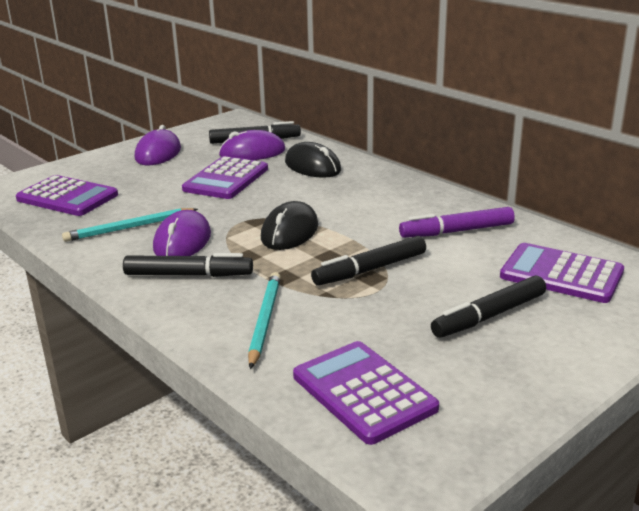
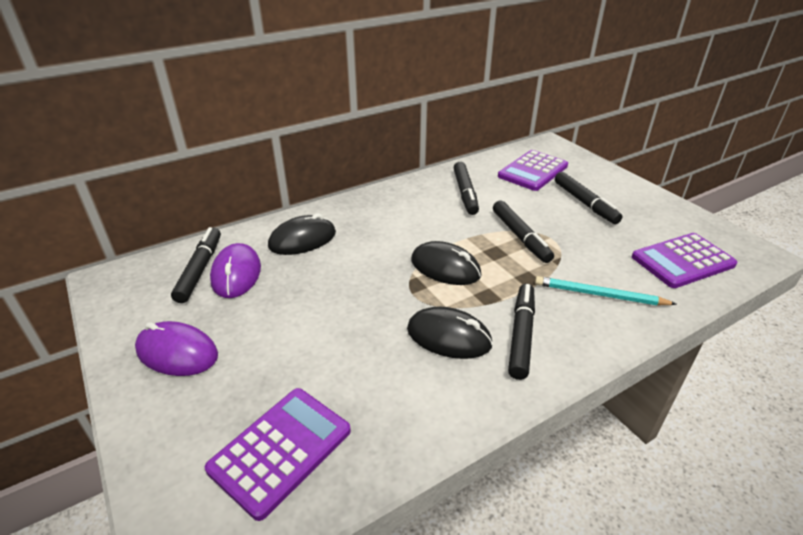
camera: 80 degrees left, 10 degrees up
(129, 228) = (403, 379): turquoise pencil -> none
(182, 241) = (449, 337): purple mouse -> black mouse
(226, 179) = (302, 298): purple calculator -> none
(456, 231) = (465, 193): purple marker -> black marker

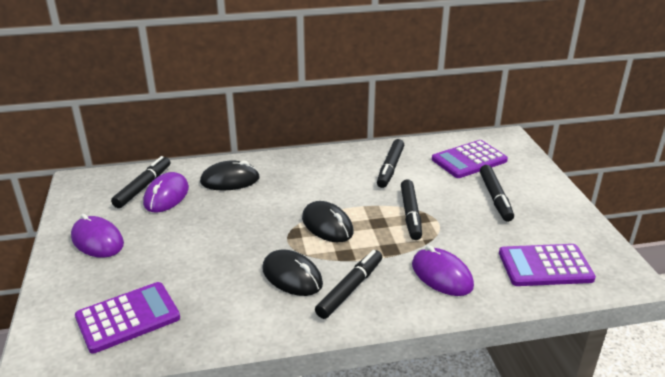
camera: 20 degrees right, 5 degrees down
(599, 295) = (442, 275): turquoise pencil -> purple mouse

